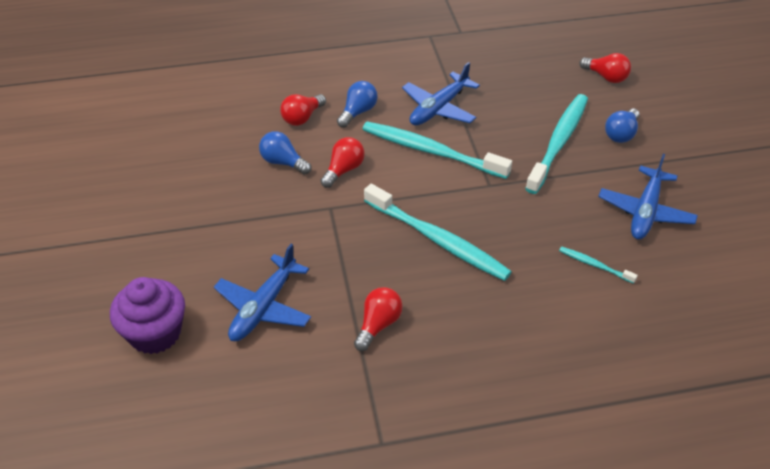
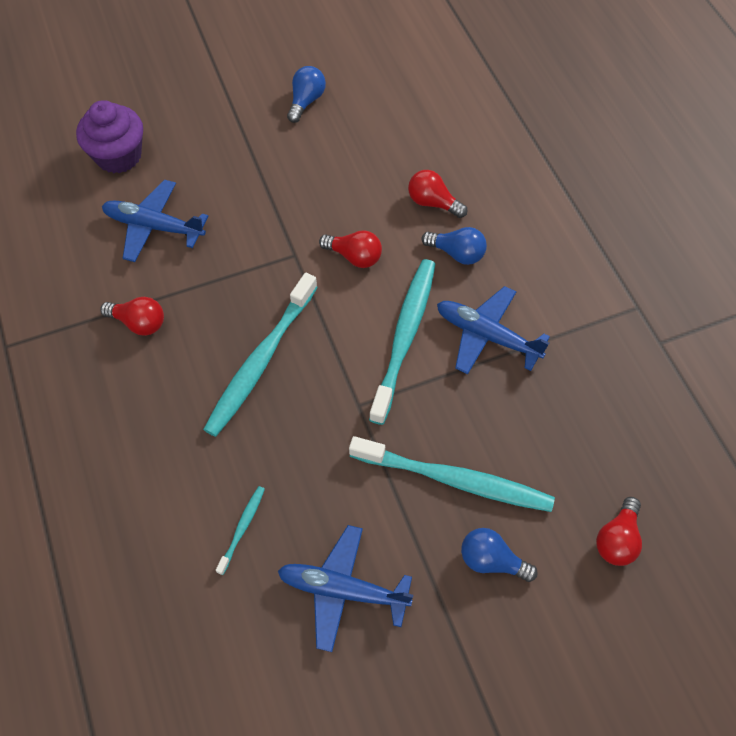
camera: 80 degrees right, 15 degrees up
(283, 162) = (355, 200): blue light bulb -> blue light bulb (306, 101)

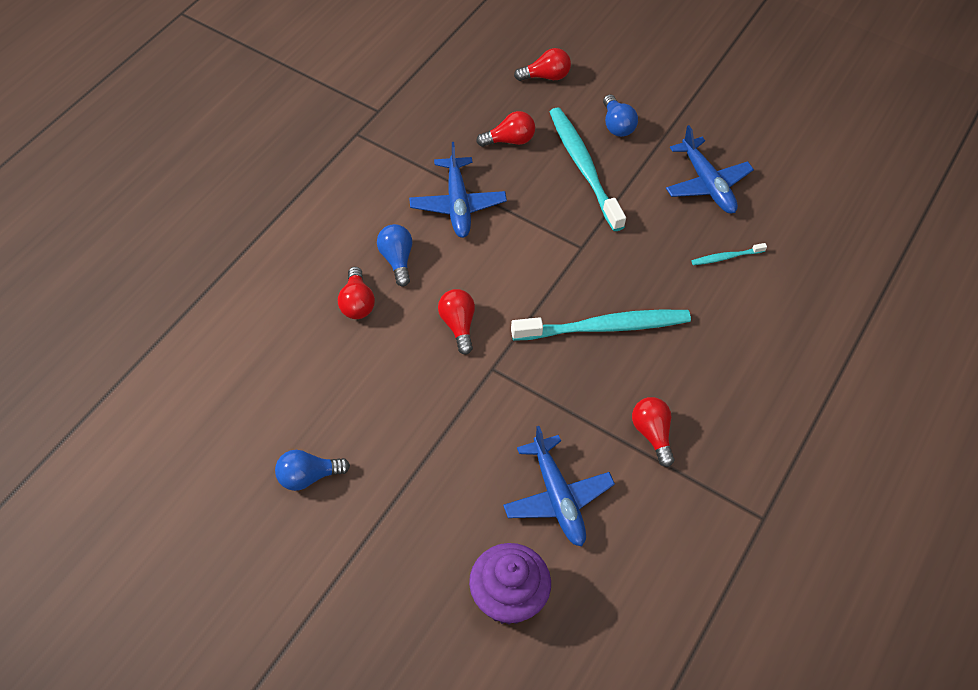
camera: 130 degrees left, 5 degrees down
(405, 336) = (502, 251): turquoise toothbrush -> none
(540, 434) = (509, 140): none -> red light bulb

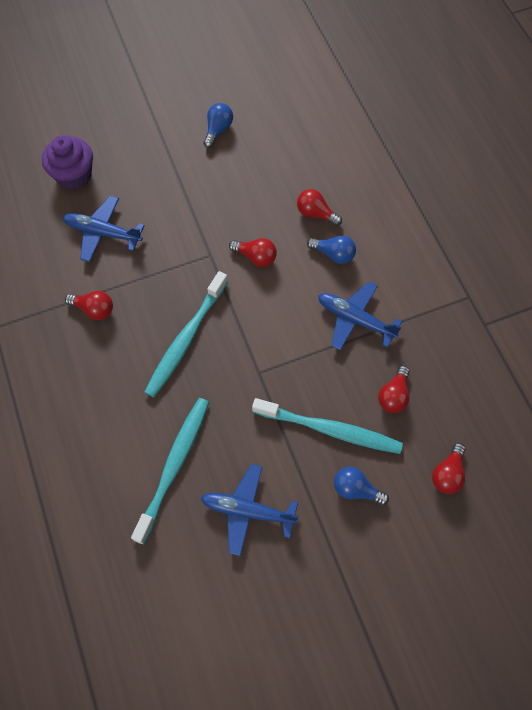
camera: 130 degrees right, 10 degrees up
(726, 257) = (174, 465): turquoise toothbrush -> turquoise toothbrush, size x2.22

